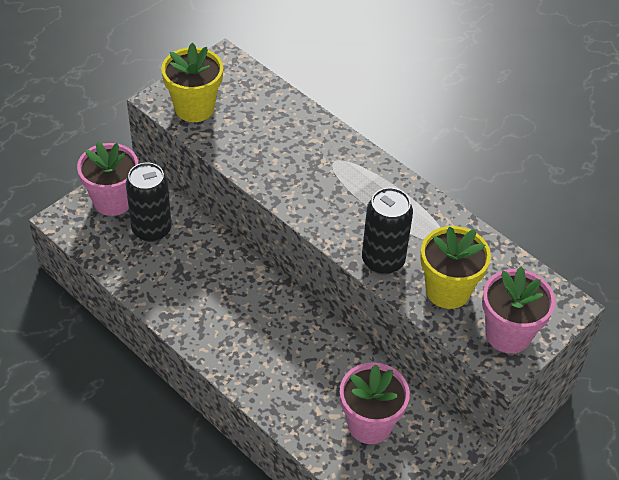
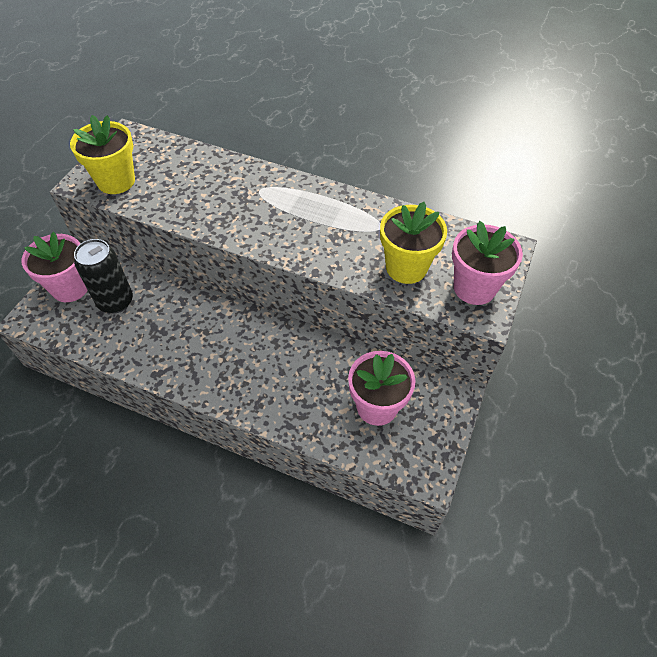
camera: 20 degrees left, 5 degrees up
(383, 260) = (339, 260): black can -> none

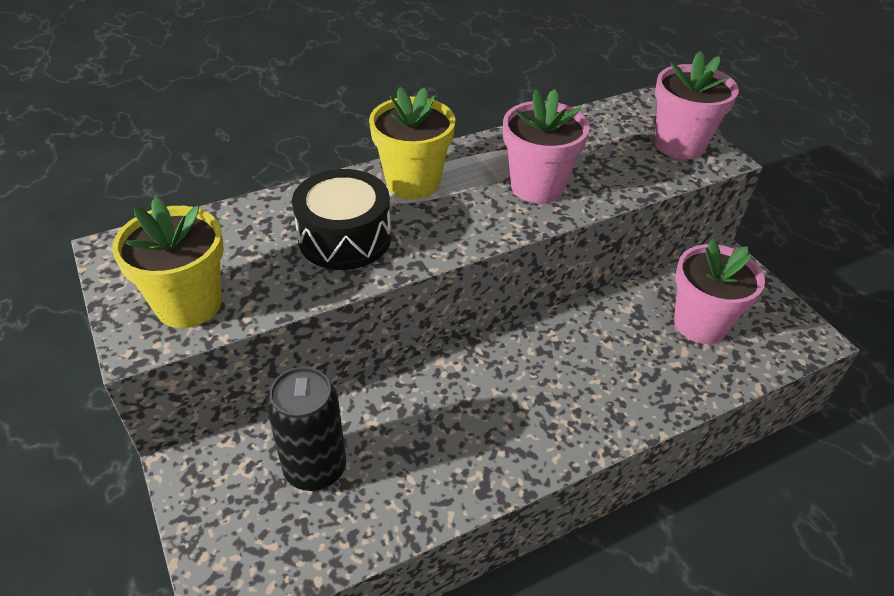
camera: 50 degrees left, 10 degrees down
(70, 288) = (228, 508): pink flower pot -> pink flower pot (537, 186)
(214, 199) = (345, 238): none -> black drum
(406, 267) = (612, 167): yellow flower pot -> yellow flower pot (413, 182)

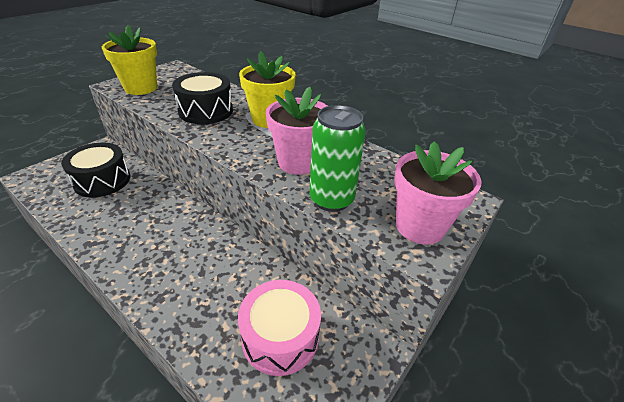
camera: 65 degrees right, 5 degrees down
(315, 468) = (102, 180): black can -> black drum
(620, 183) = (331, 199): none -> green can
(700, 324) = (280, 337): pink flower pot -> pink drum

